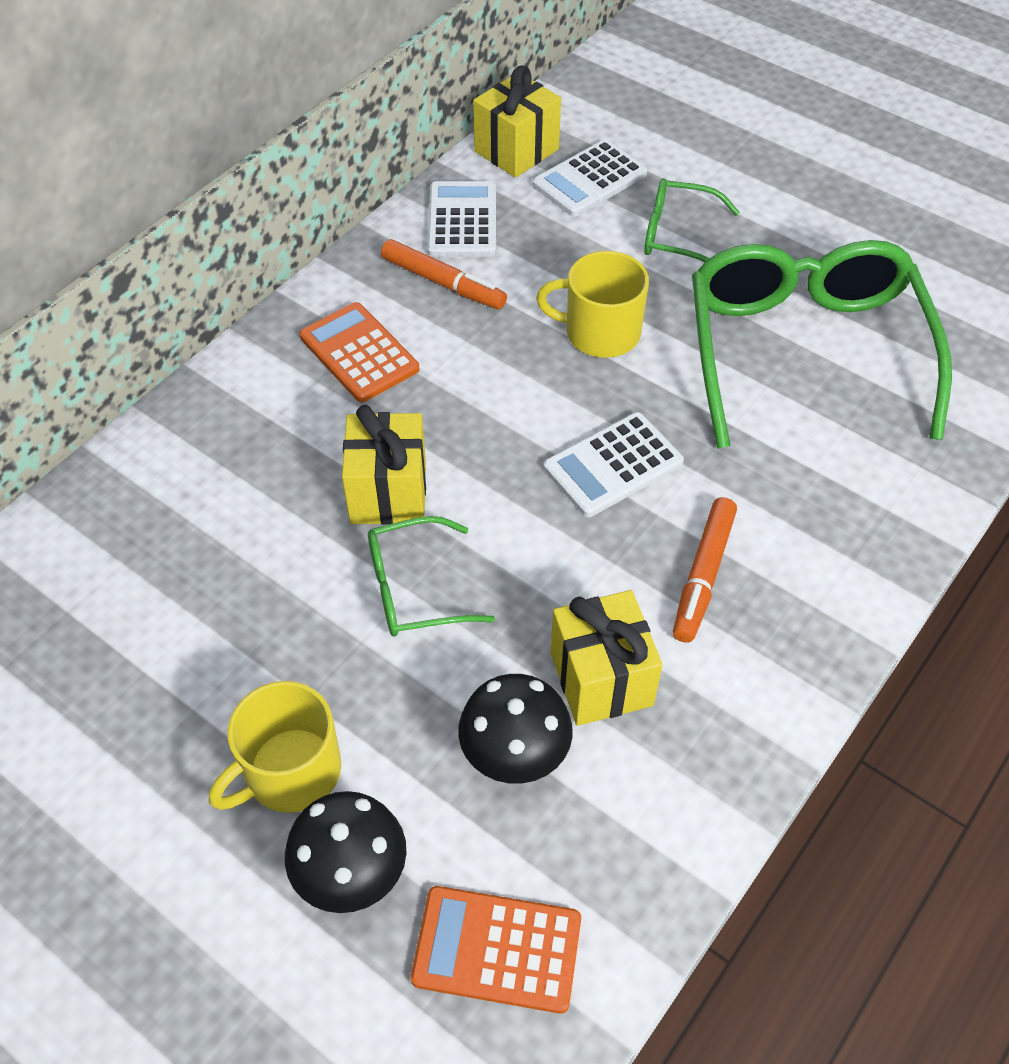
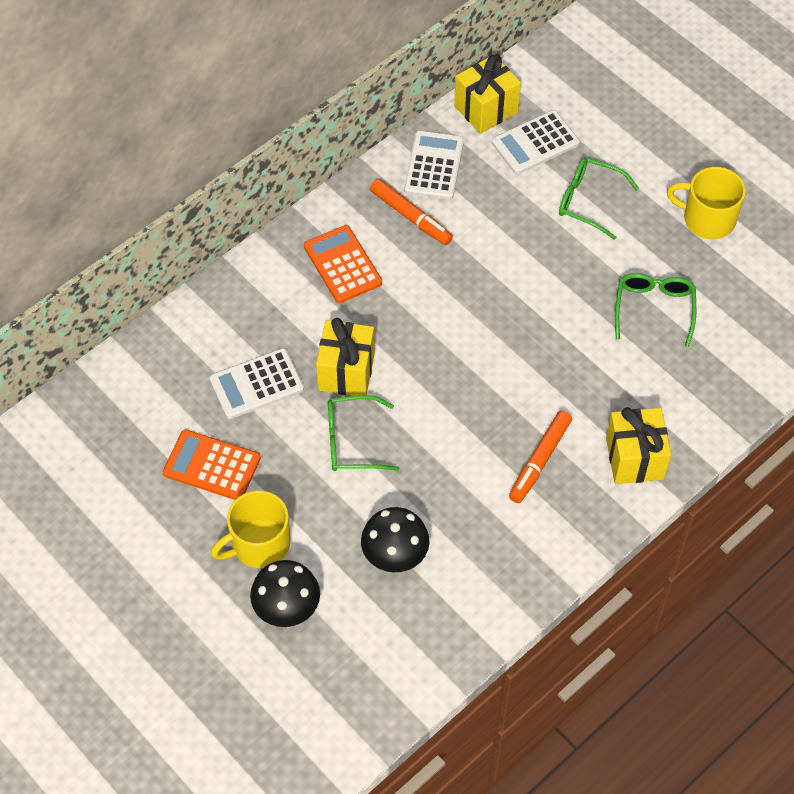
camera: 10 degrees right, 5 degrees up
(497, 949) = (363, 663): orange calculator -> orange calculator (212, 465)
(600, 332) = (513, 273): yellow mug -> yellow mug (707, 219)
(601, 678) = (458, 517): yellow gift -> yellow gift (634, 458)
(613, 465) = (499, 375): white calculator -> white calculator (256, 384)
(804, 351) = (654, 309): green glasses -> green glasses, size x0.47

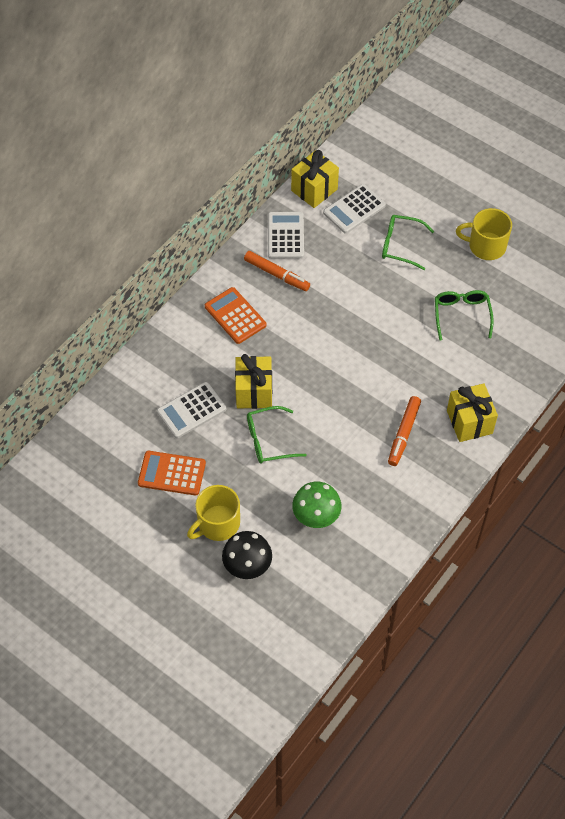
camera: 10 degrees left, 0 degrees up
(395, 557) = (316, 517): black mushroom -> green mushroom

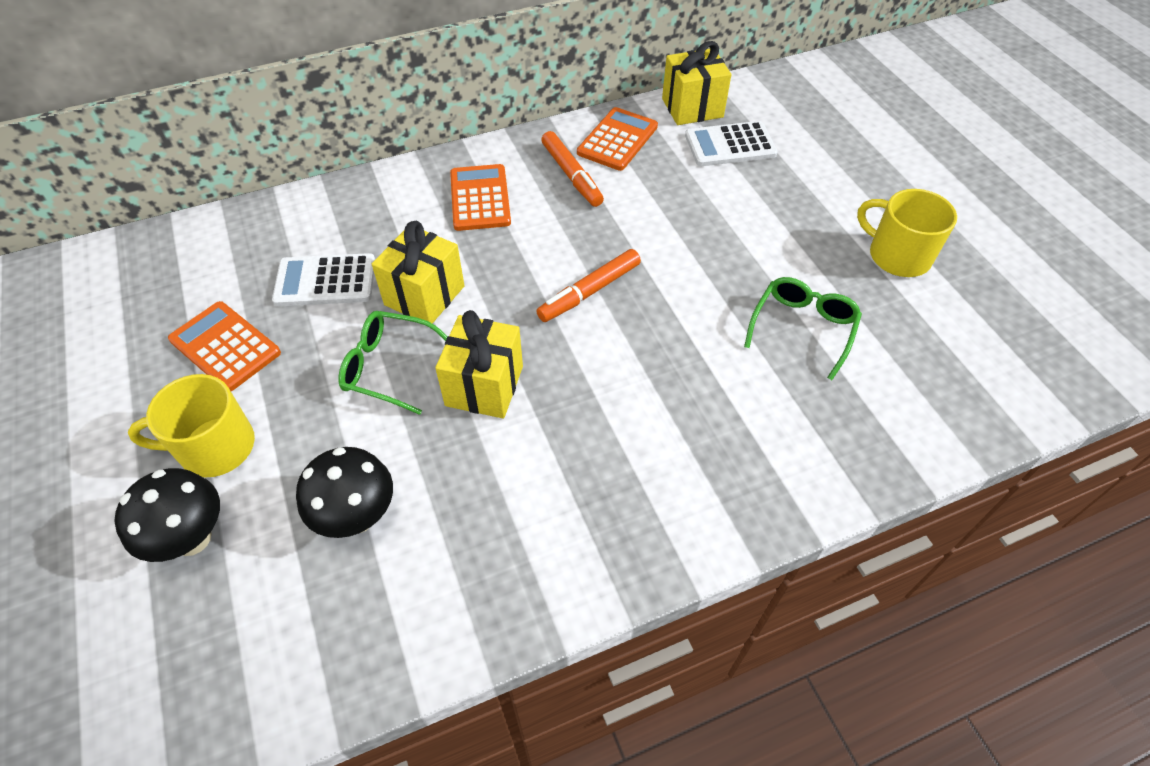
camera: 30 degrees right, 5 degrees down
(285, 236) = (617, 140): white calculator -> orange calculator
(316, 517) = (357, 516): green mushroom -> black mushroom
(400, 245) = (766, 207): green glasses -> none
(403, 434) = (593, 456): orange marker -> orange marker (589, 292)
(469, 422) = (715, 492): yellow gift -> yellow gift (484, 386)

